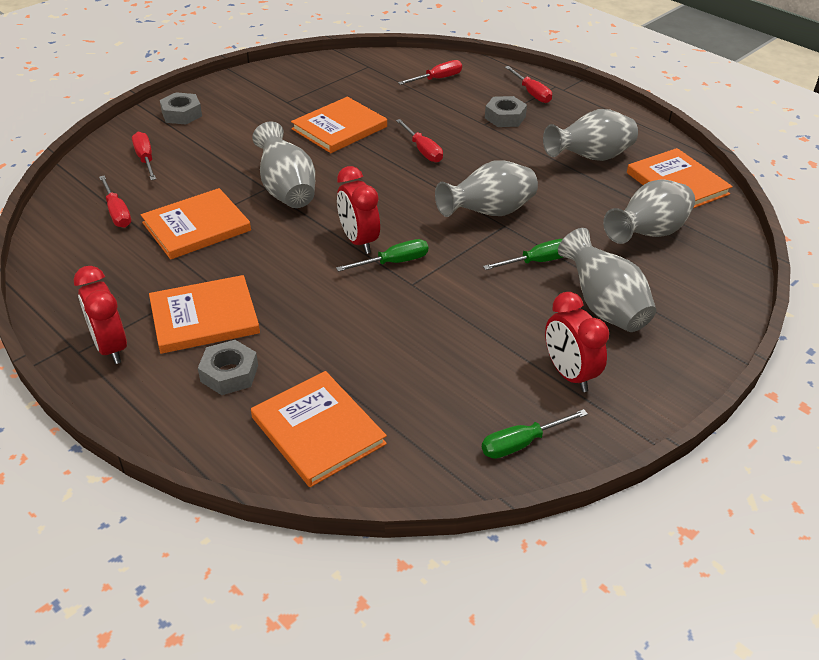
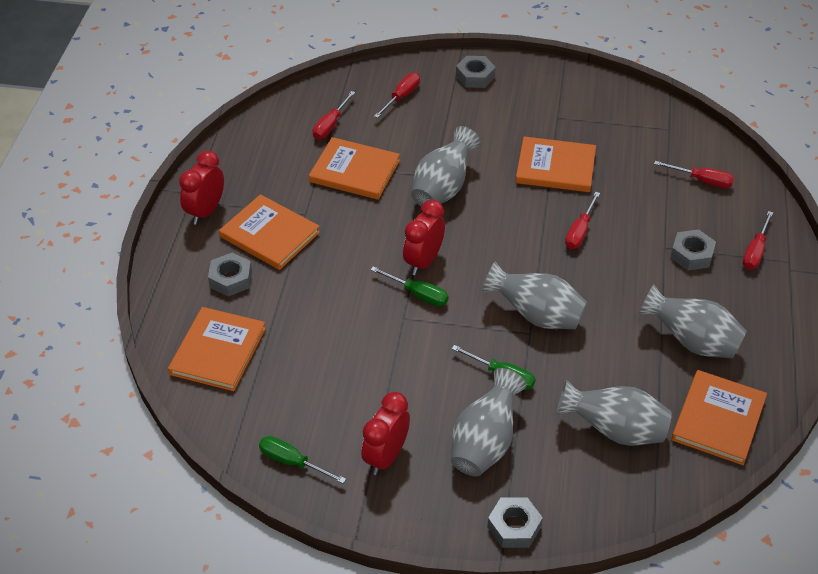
camera: 55 degrees right, 5 degrees up
(709, 335) = (514, 527): none -> grey nut

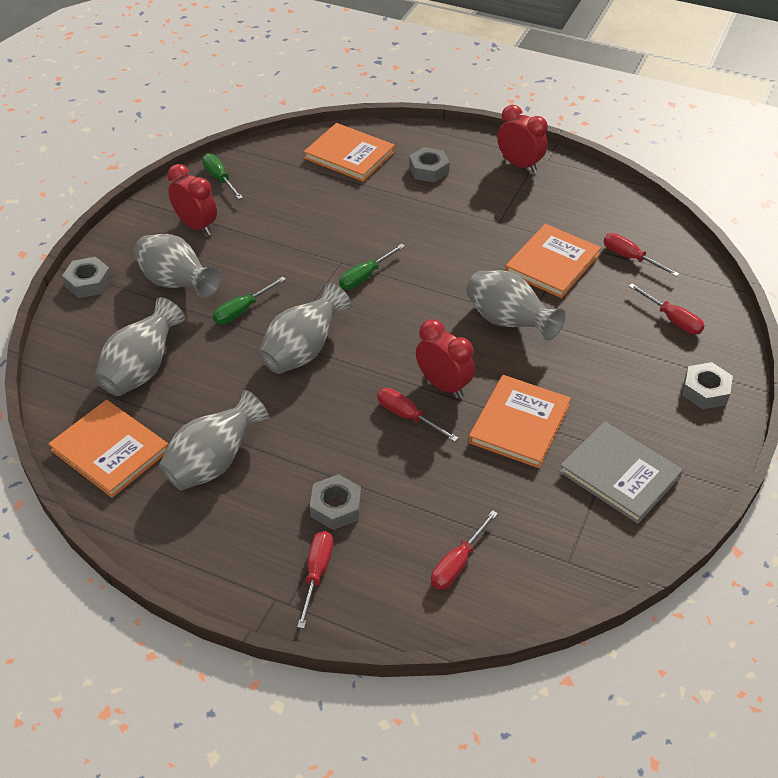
camera: 105 degrees right, 0 degrees up
(270, 234) = (477, 198): orange book -> none
(292, 462) = (219, 178): green screwdriver -> green screwdriver turned 75 degrees counterclockwise
(423, 261) = (406, 288): red clock -> red clock (443, 385)
(579, 112) = (619, 474): none -> grey book
(755, 252) = (317, 573): red screwdriver -> red screwdriver turned 60 degrees clockwise

